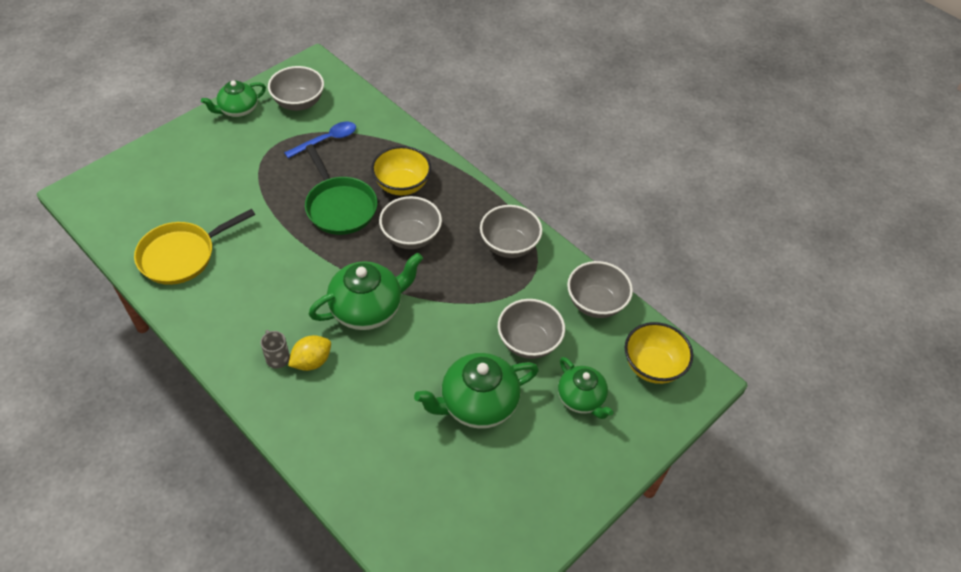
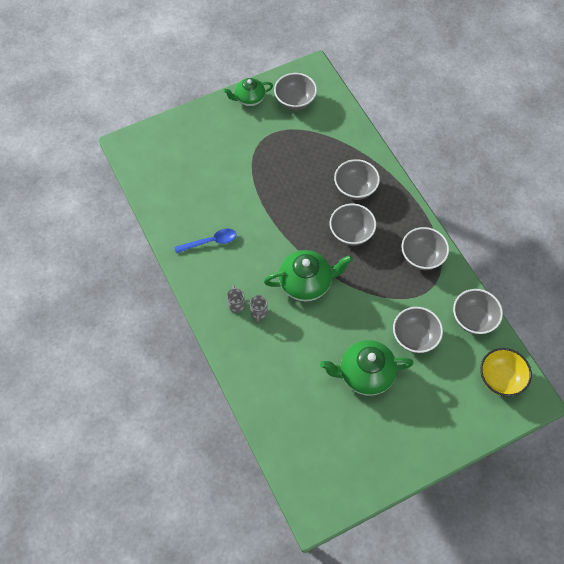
camera: 20 degrees right, 10 degrees up
(182, 255) = (187, 210): yellow pan -> none
(312, 361) = (259, 313): yellow lemon -> grey mug
(326, 140) = (308, 138): blue spoon -> blue spoon (210, 242)
(339, 206) = (305, 196): green pan -> none
(402, 185) = (355, 189): yellow bowl -> grey bowl
(581, 399) = (440, 390): green teapot -> none

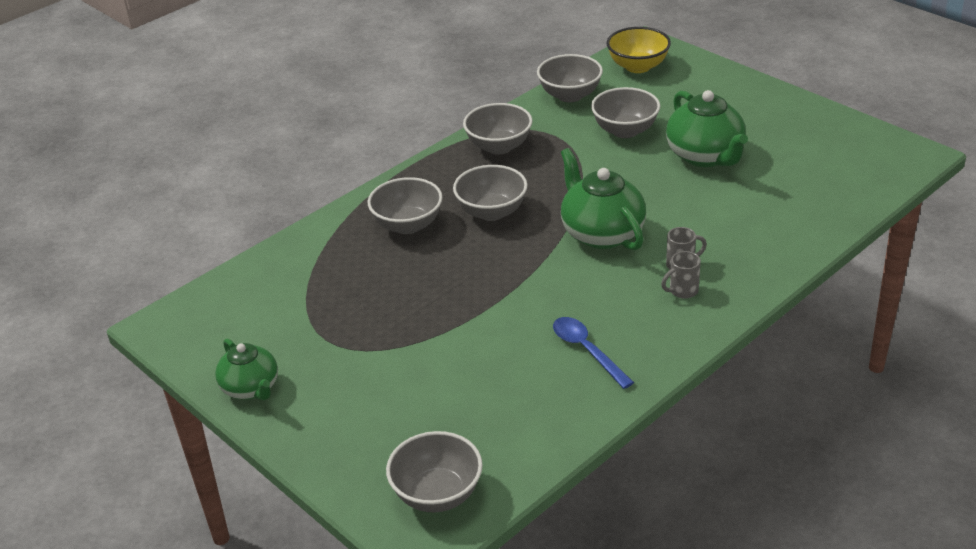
camera: 105 degrees left, 25 degrees down
(295, 101) = (243, 329): grey bowl -> grey bowl (437, 494)

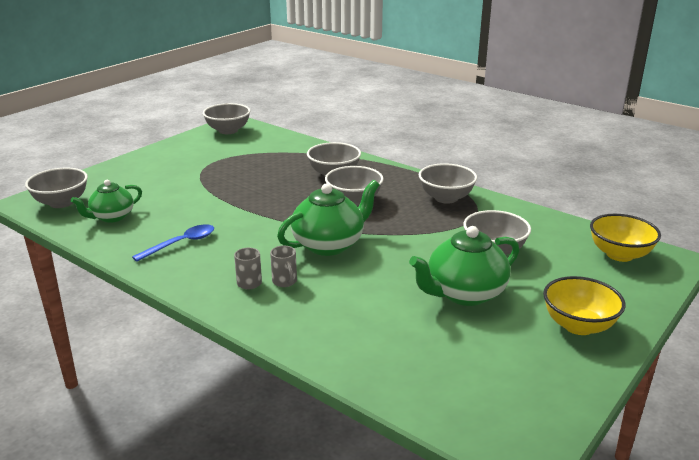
camera: 80 degrees right, 10 degrees down
(251, 388) = (173, 148): green teapot -> green teapot (111, 217)
(570, 95) = (543, 223): grey bowl -> grey bowl (228, 130)
(755, 106) = (578, 325): none -> yellow bowl

